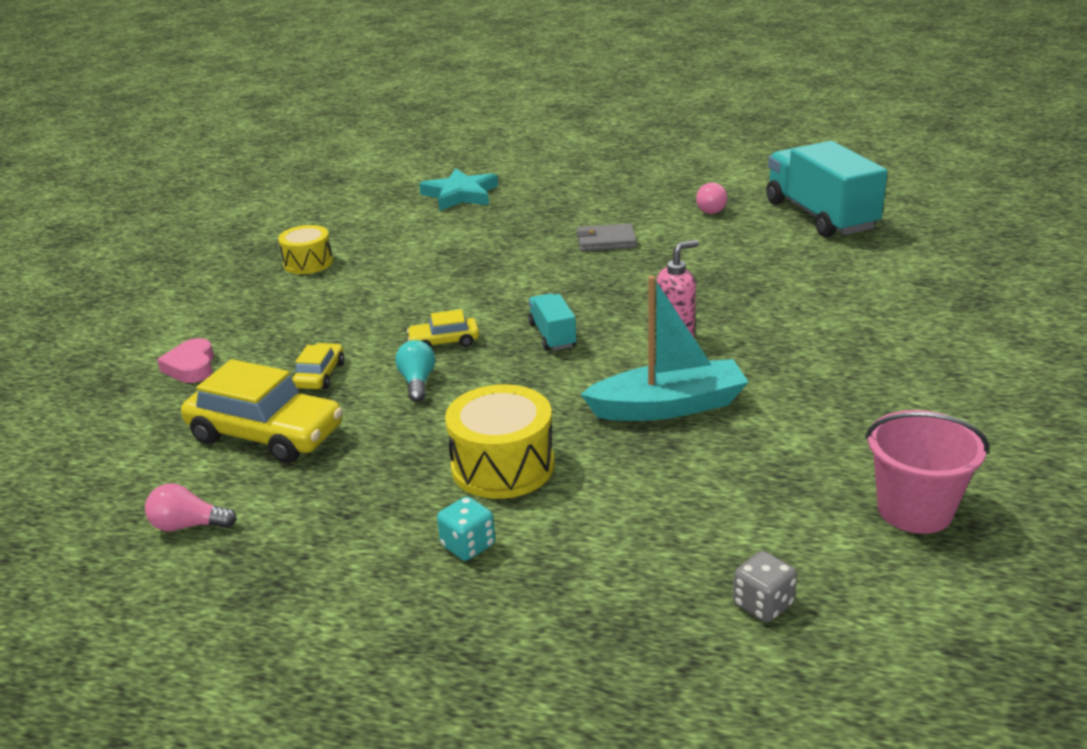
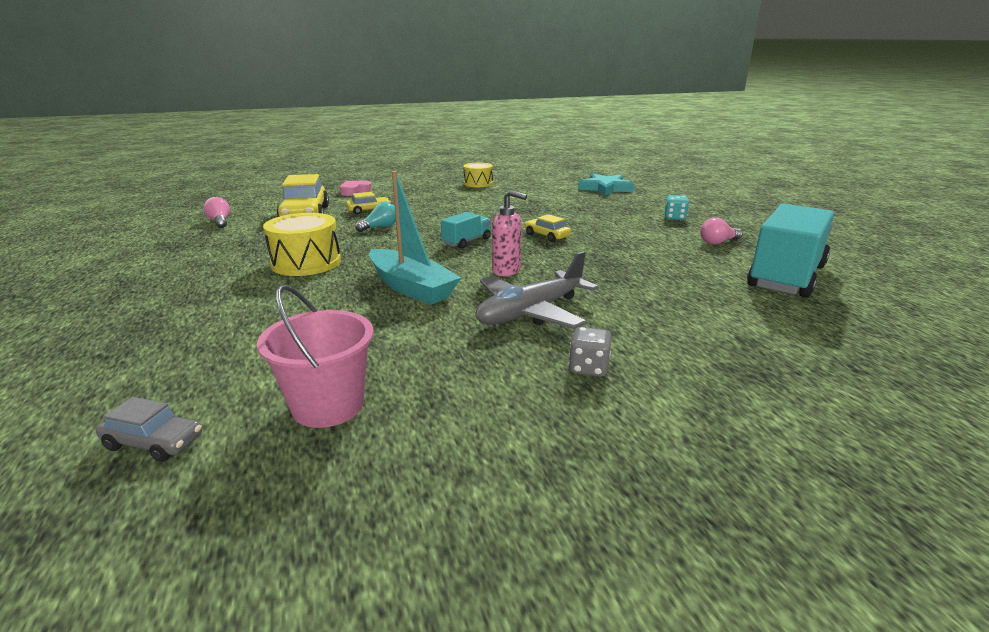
camera: 55 degrees right, 5 degrees down
(444, 342) = (429, 222): yellow car -> yellow car (546, 236)
(468, 546) = (220, 273): turquoise dice -> turquoise dice (674, 218)
(606, 241) = (610, 227): grey wallet -> none
(763, 604) = (174, 366): grey dice -> grey dice (588, 368)
(795, 355) = (530, 312): none -> grey plane
(928, 624) = (154, 442): none -> grey car

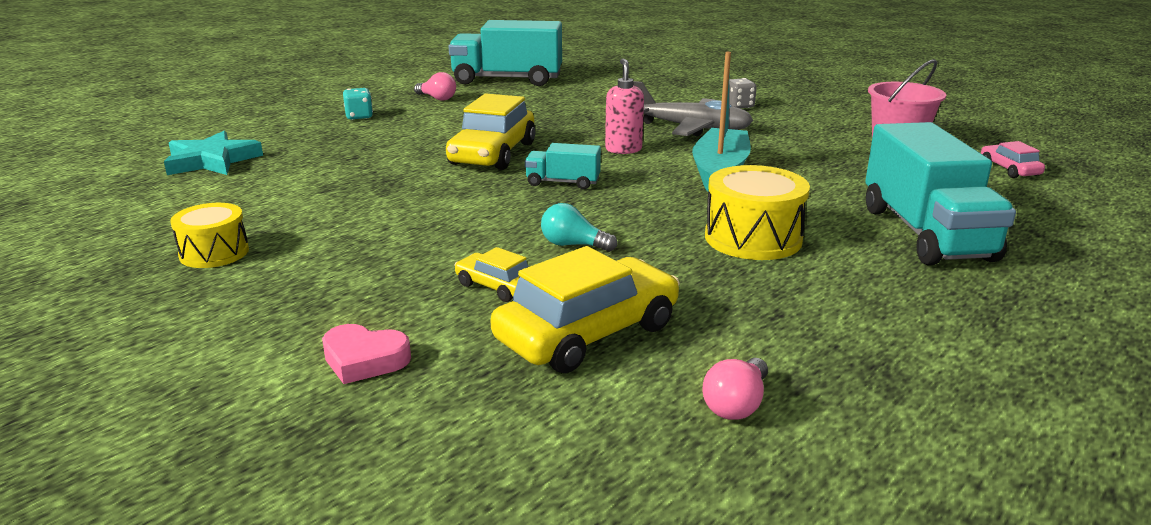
camera: 120 degrees left, 0 degrees up
(154, 442) = (1009, 169): grey car -> pink car
(199, 312) = (925, 233): none -> turquoise truck
(546, 236) = (493, 154): yellow car -> yellow car, size x2.00

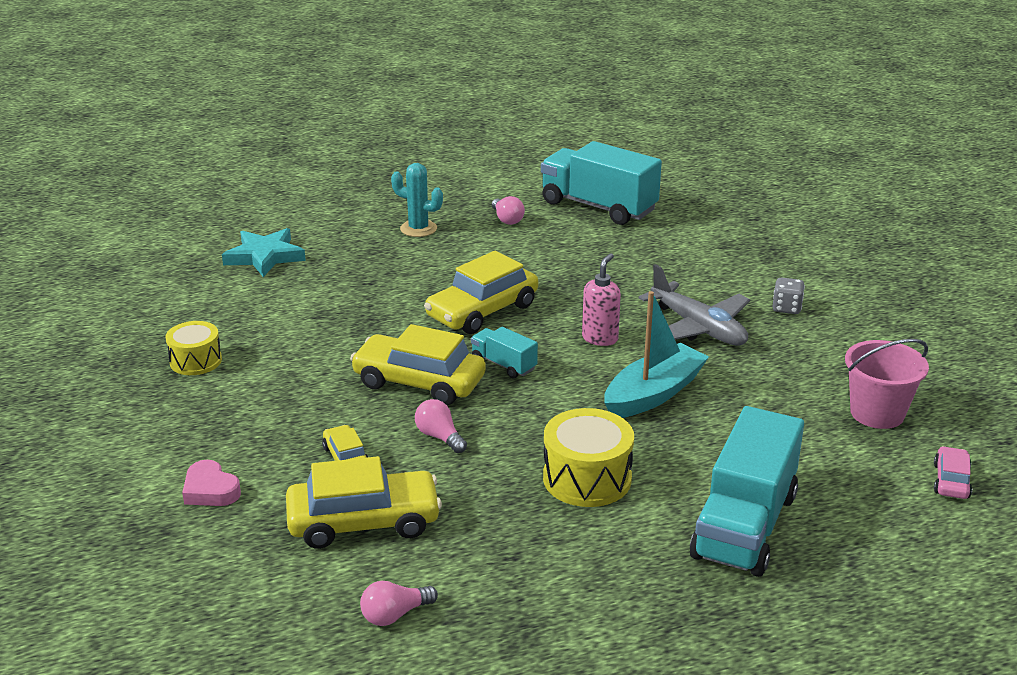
camera: 30 degrees right, 5 degrees up
(359, 116) = (418, 229): turquoise dice -> turquoise cactus
(497, 212) = (419, 382): none -> yellow car
(573, 245) = (439, 437): turquoise light bulb -> pink light bulb

